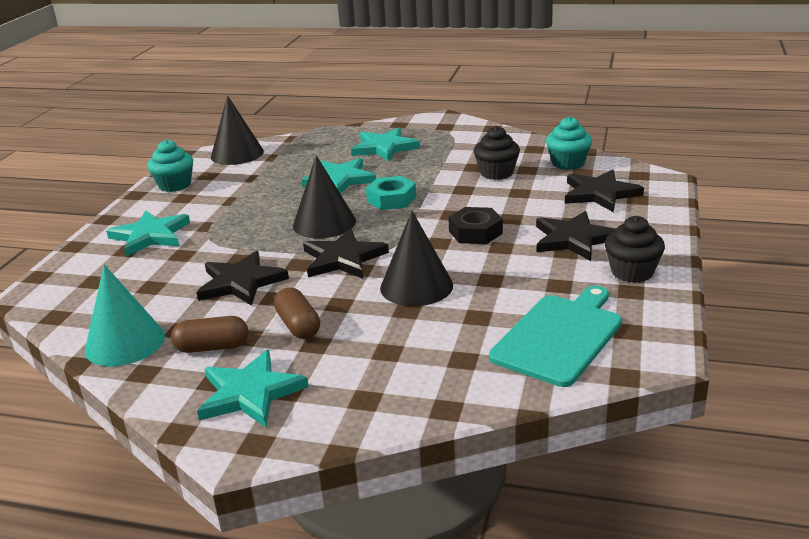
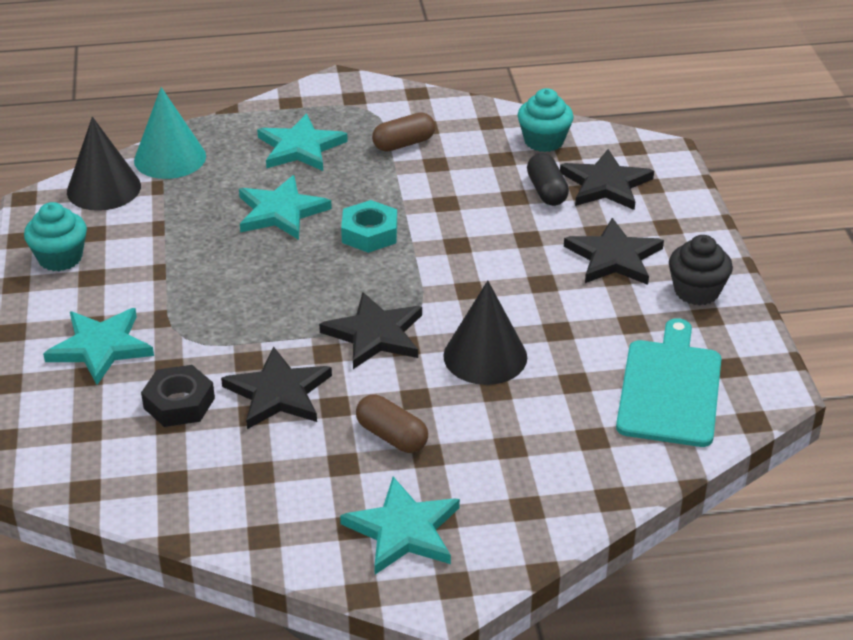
camera: 25 degrees left, 10 degrees up
(125, 343) = (207, 504): turquoise cone -> turquoise cone (170, 158)
(212, 347) = (316, 486): brown capsule -> brown capsule (404, 144)
(324, 223) = (313, 286): black cone -> none
(475, 232) = (501, 267): black nut -> black nut (179, 403)
(496, 173) = (469, 170): black cupcake -> none
(548, 192) = (547, 191): none -> black capsule

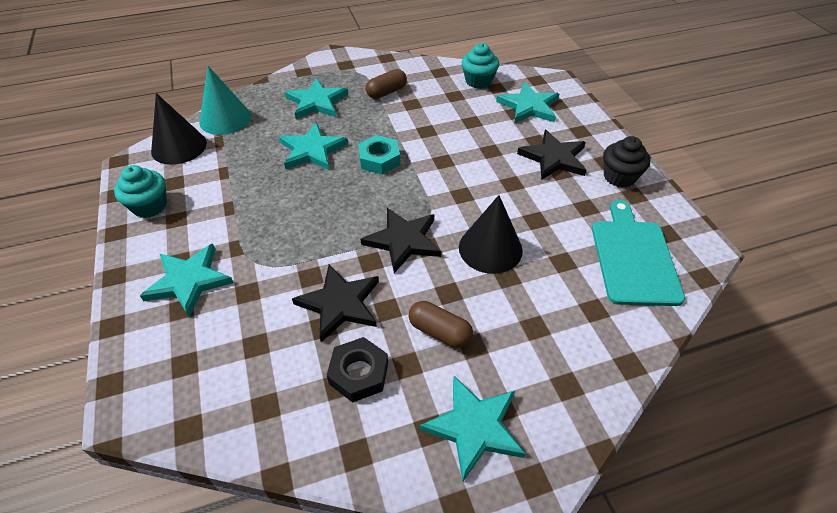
camera: 10 degrees left, 10 degrees up
(179, 403) = (260, 325): black nut -> black nut (359, 373)
(547, 191) = (492, 115): black capsule -> none
(605, 184) = (529, 106): black star -> turquoise star

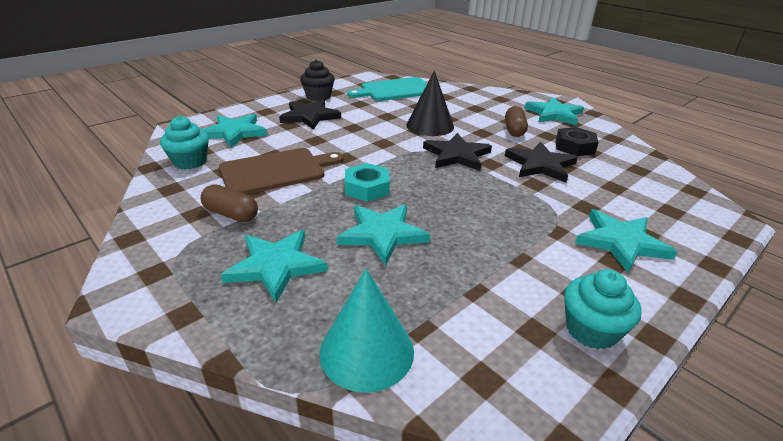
camera: 115 degrees left, 15 degrees down
(179, 147) = (470, 373): black cone -> none
(438, 119) = (276, 171): none -> brown cutting board

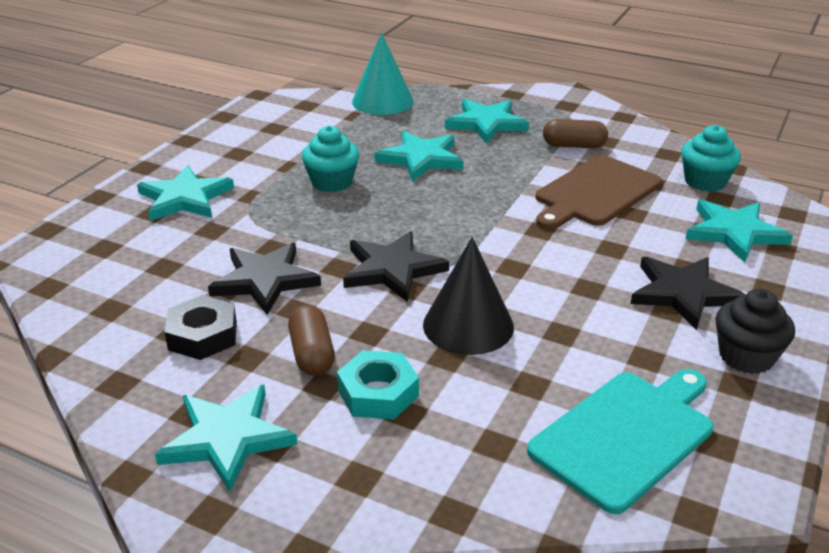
camera: 160 degrees right, 0 degrees up
(367, 188) = (474, 196): turquoise nut -> turquoise nut (378, 393)
(591, 330) = (233, 135): turquoise cupcake -> turquoise cupcake (332, 182)

